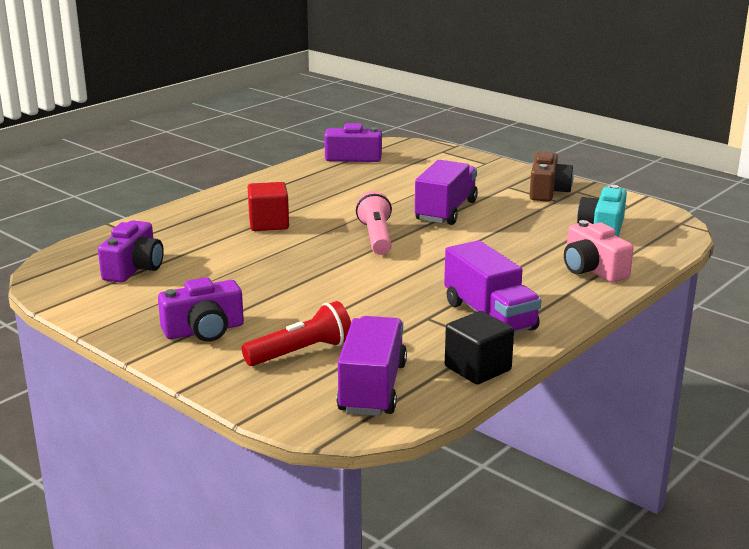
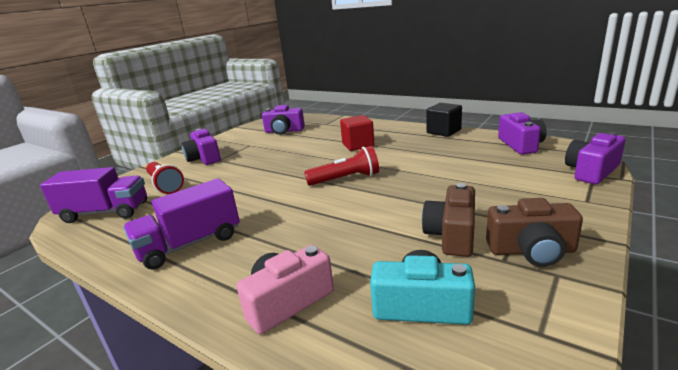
camera: 85 degrees right, 0 degrees up
(376, 237) = (346, 179): pink flashlight -> red flashlight
(435, 150) = (591, 171): none -> purple camera
(446, 211) = (419, 198): purple truck -> none
(477, 368) = (103, 248): black cube -> black cube (443, 131)
(517, 209) = (452, 235): none -> brown camera

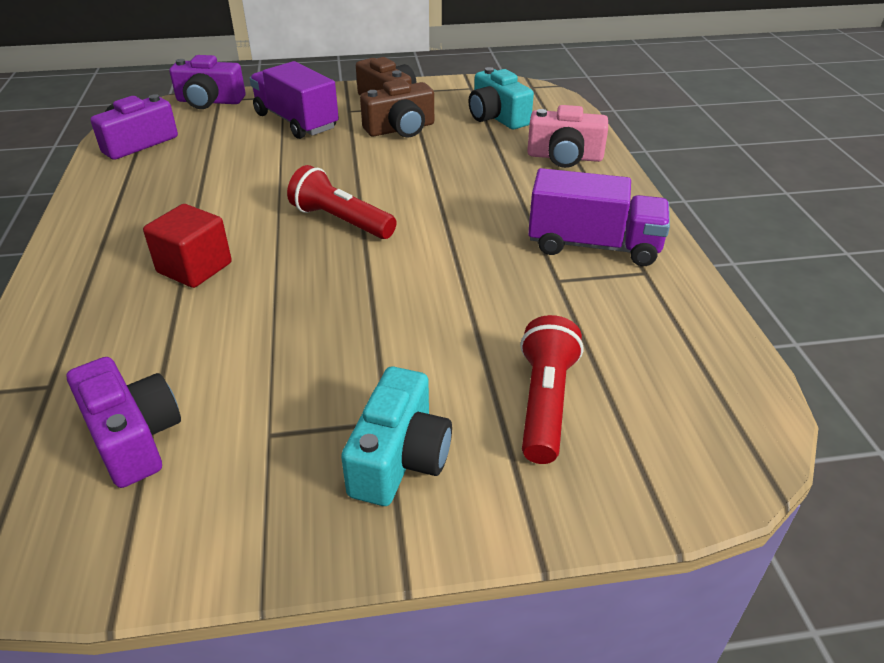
camera: 135 degrees left, 15 degrees up
(105, 212) = (678, 391): purple truck -> purple truck (296, 121)
(204, 158) = (400, 458): purple camera -> turquoise camera
(443, 131) = (87, 209): black cube -> none

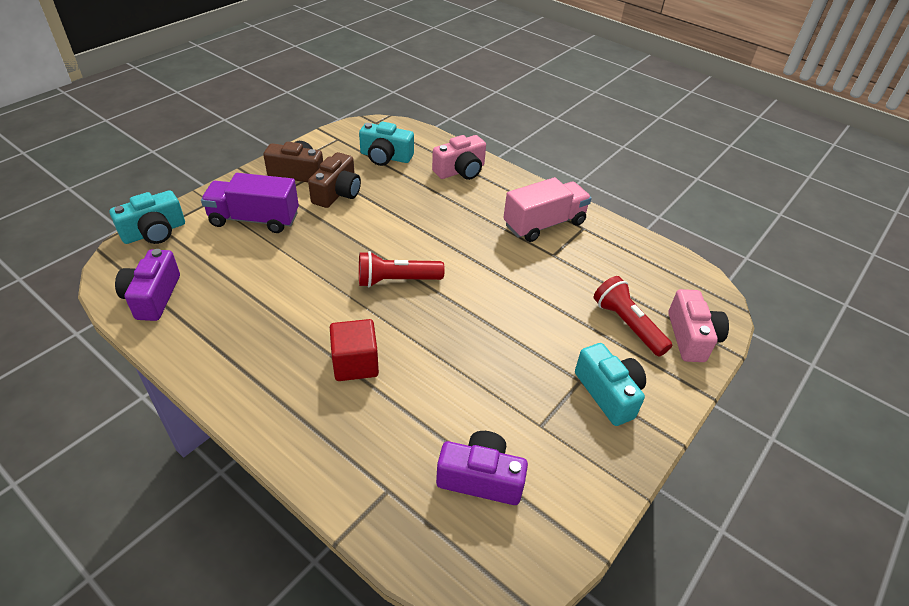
camera: 45 degrees left, 5 degrees up
(209, 101) = (154, 232): purple camera -> turquoise camera
(593, 246) = (544, 224): purple truck -> pink truck
(624, 474) = (691, 337): none -> pink camera

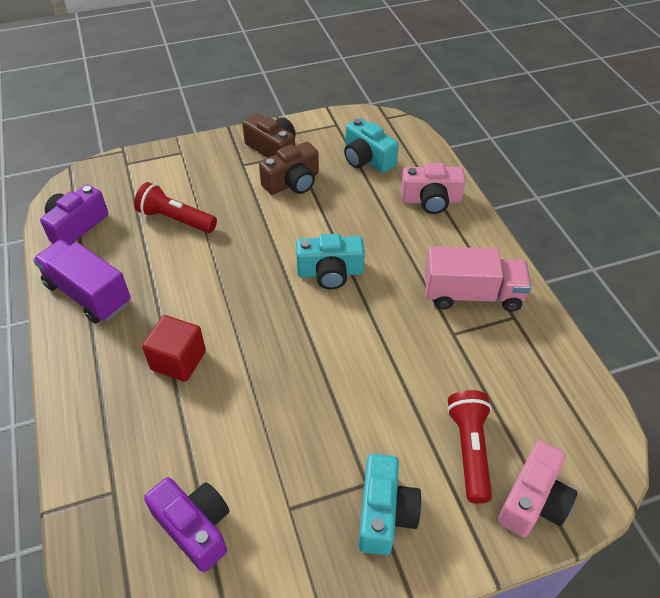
camera: 35 degrees right, 5 degrees up
(154, 232) = (119, 166): turquoise camera -> turquoise camera (330, 272)
(254, 219) = (203, 183): purple truck -> purple truck (88, 294)
(396, 280) = (276, 294): red flashlight -> red flashlight (176, 219)

